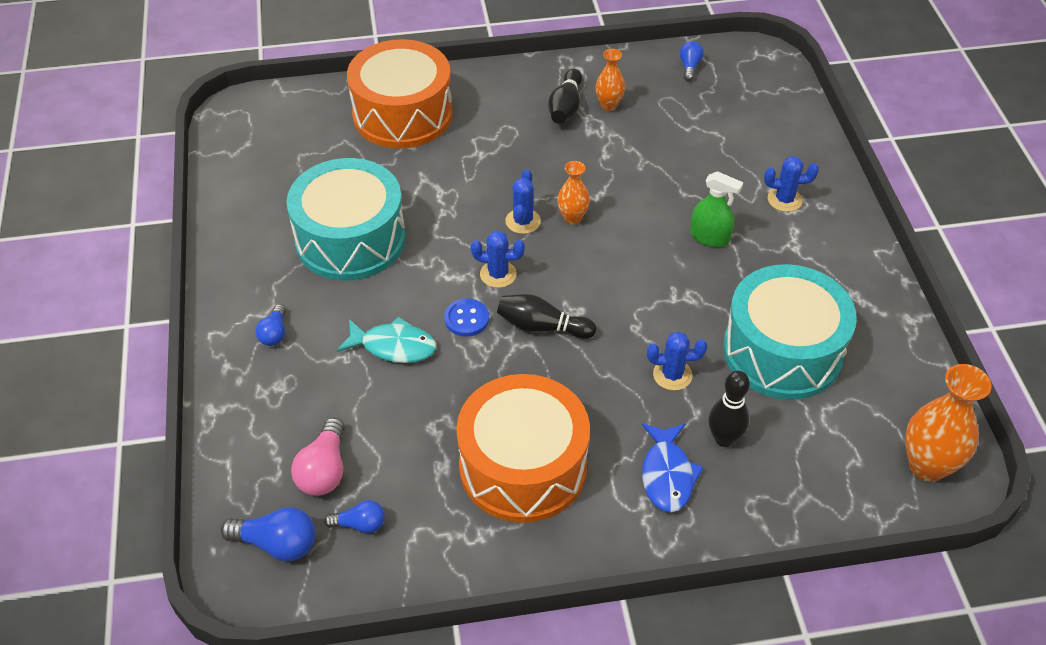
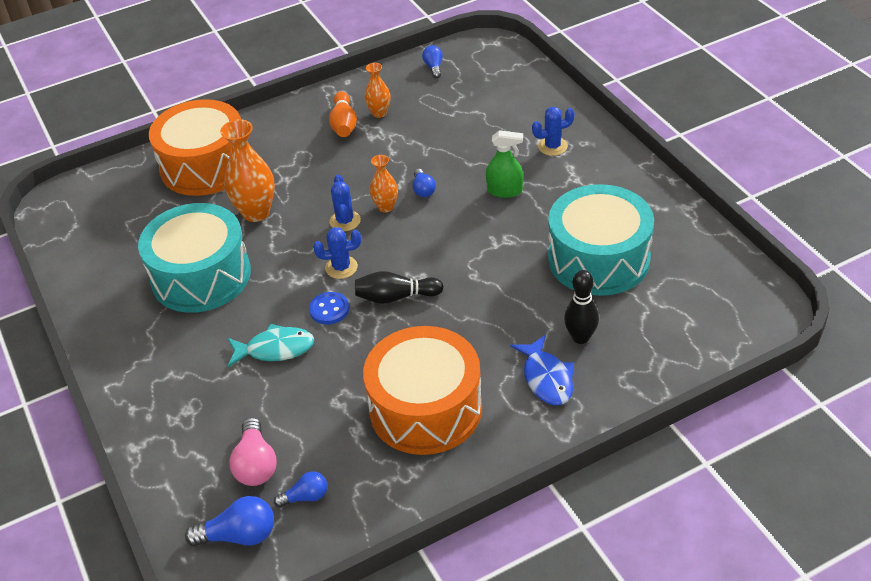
camera: 15 degrees left, 5 degrees down
(274, 333) = (165, 369): blue light bulb -> blue light bulb (423, 190)
(565, 107) = (344, 124): black bowling pin -> orange bowling pin
(672, 375) = (518, 302): blue cactus -> none
(927, 466) = (745, 309): orange vase -> orange vase (256, 212)

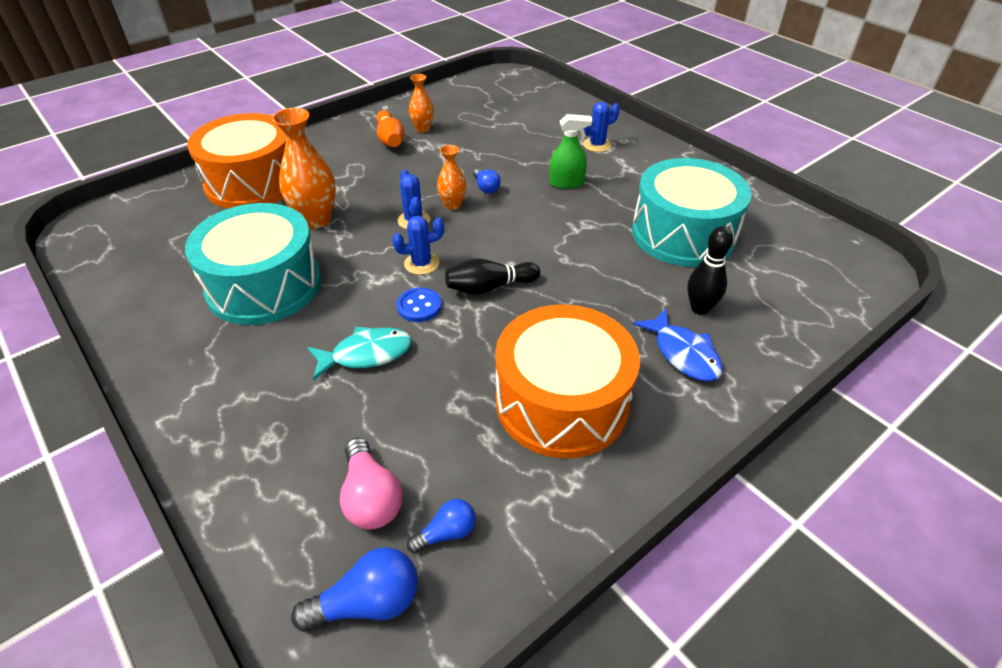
camera: 15 degrees left, 0 degrees up
(434, 67) = (463, 92): blue light bulb -> none

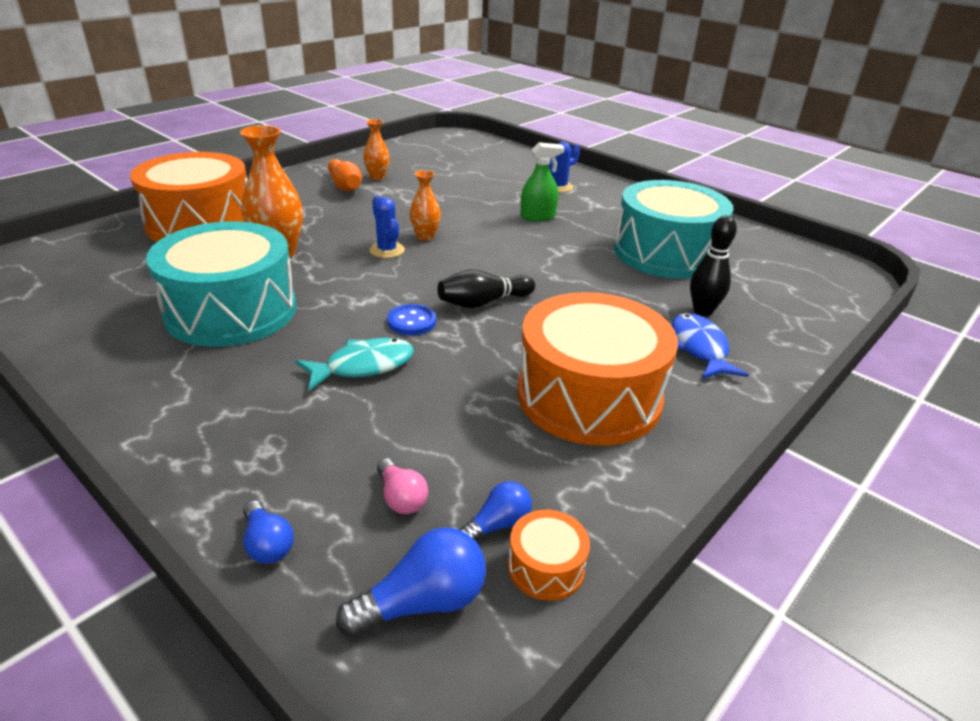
camera: 10 degrees left, 10 degrees down
(371, 497) = (401, 497): pink light bulb -> pink light bulb, size x0.63
(421, 263) = (405, 286): blue cactus -> none
(478, 580) = (546, 567): none -> orange drum
(486, 187) = (456, 222): blue light bulb -> blue light bulb (267, 544)
(683, 353) = (699, 348): blue fish -> blue fish turned 150 degrees counterclockwise

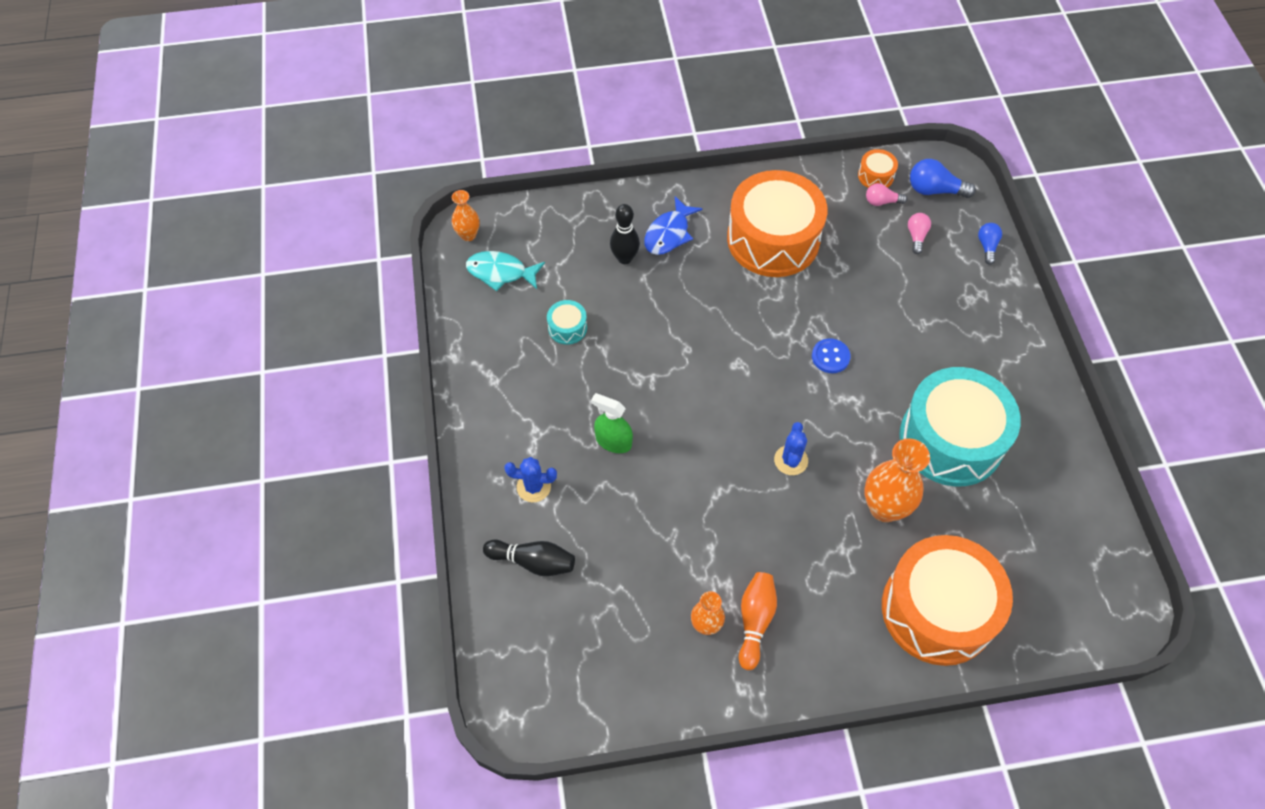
camera: 140 degrees left, 25 degrees up
(363, 366) = (887, 332): turquoise fish -> turquoise fish (501, 272)
(425, 237) = (743, 464): orange vase -> orange vase (468, 235)
(483, 302) = (765, 349): black bowling pin -> black bowling pin (533, 562)
(497, 525) = (882, 202): blue light bulb -> pink light bulb
(666, 253) = (567, 328): turquoise drum -> turquoise drum, size x0.40

